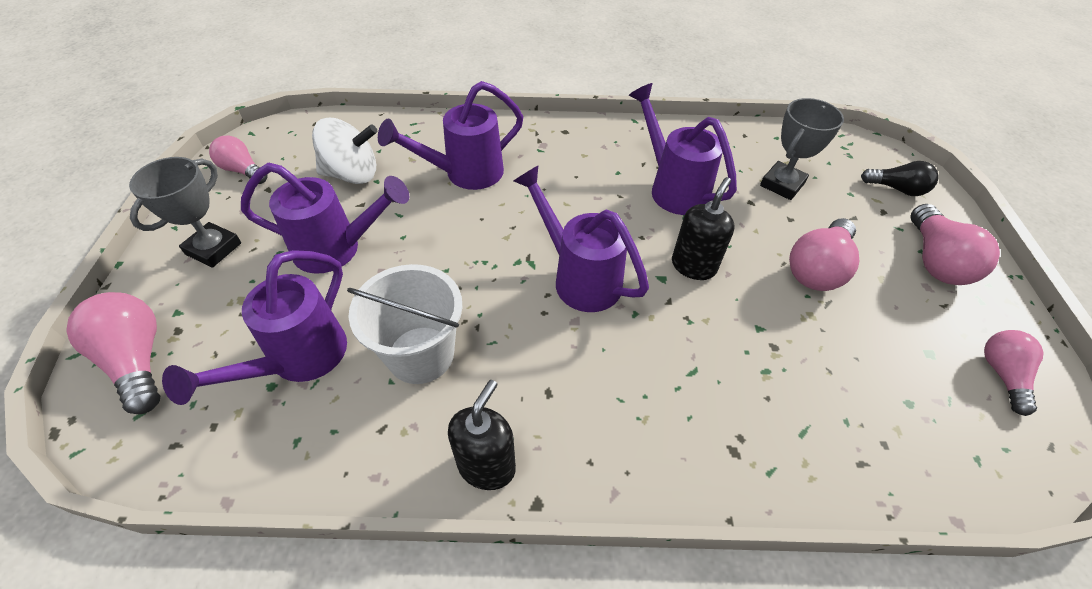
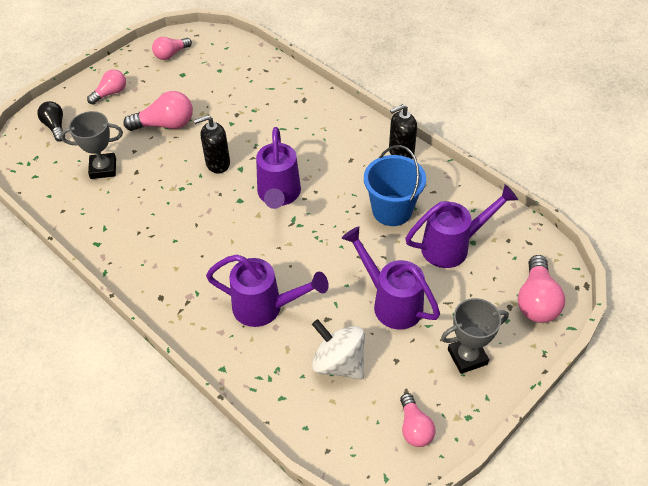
camera: 135 degrees left, 0 degrees up
(421, 354) = (392, 210): white bucket -> blue bucket
(672, 187) = (161, 208): purple watering can -> none
(935, 260) = (110, 93): pink light bulb -> pink light bulb, size x0.65

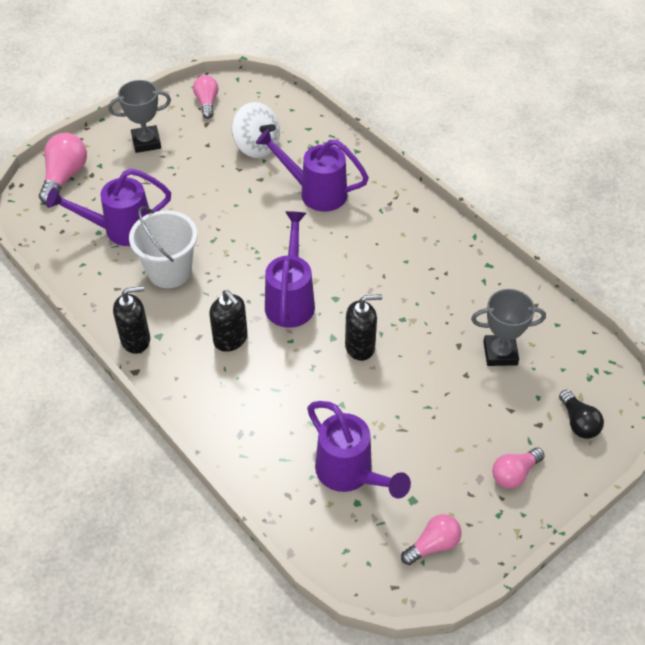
camera: 175 degrees left, 0 degrees up
(165, 125) = (429, 411): pink light bulb -> none
(324, 159) = (231, 339): none -> black soap dispenser
(391, 302) = (198, 187): purple watering can -> purple watering can (350, 474)
(392, 210) = (169, 271): blue bucket -> white bucket

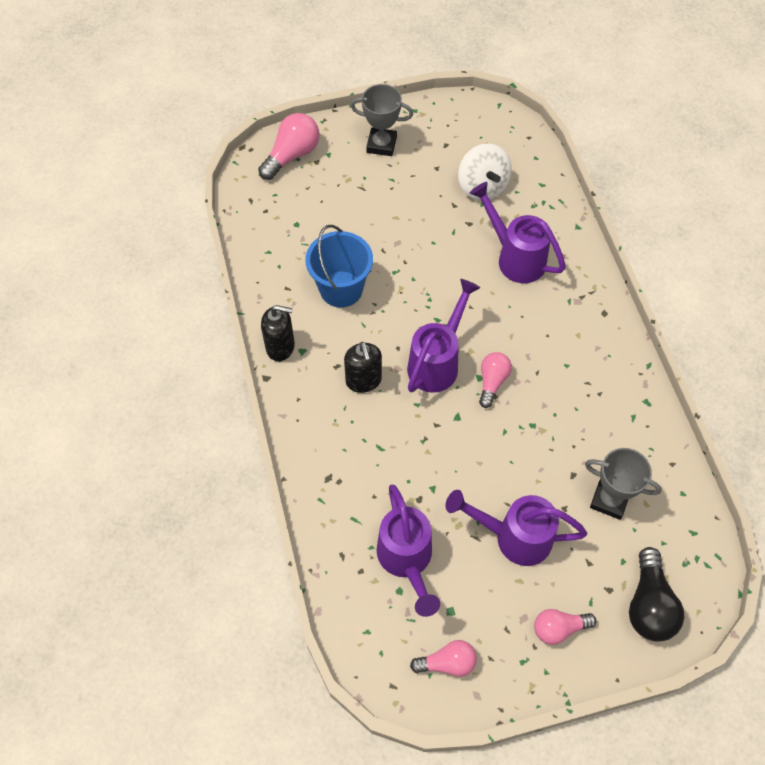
camera: 25 degrees right, 10 degrees up
(120, 230) = (316, 229): purple watering can -> purple watering can (513, 537)
(169, 271) = (341, 289): white bucket -> blue bucket
(207, 103) = (457, 121): pink light bulb -> pink light bulb (492, 382)
(360, 347) = (478, 437): black soap dispenser -> none
(578, 422) = (649, 604): black light bulb -> black light bulb, size x1.53

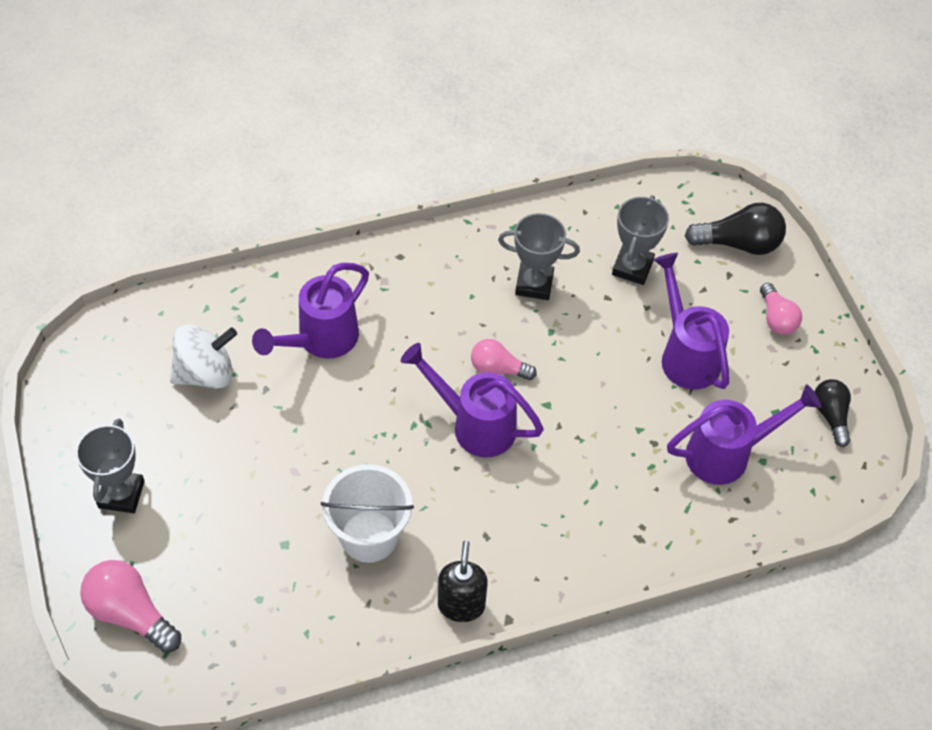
camera: 95 degrees left, 5 degrees down
(341, 289) = (369, 536): blue bucket -> white bucket
(363, 381) = (505, 504): black soap dispenser -> none
(447, 663) = (830, 416): pink light bulb -> black light bulb
(513, 537) = (685, 354): purple watering can -> purple watering can turned 150 degrees clockwise
(583, 415) = (534, 284): none -> grey trophy

